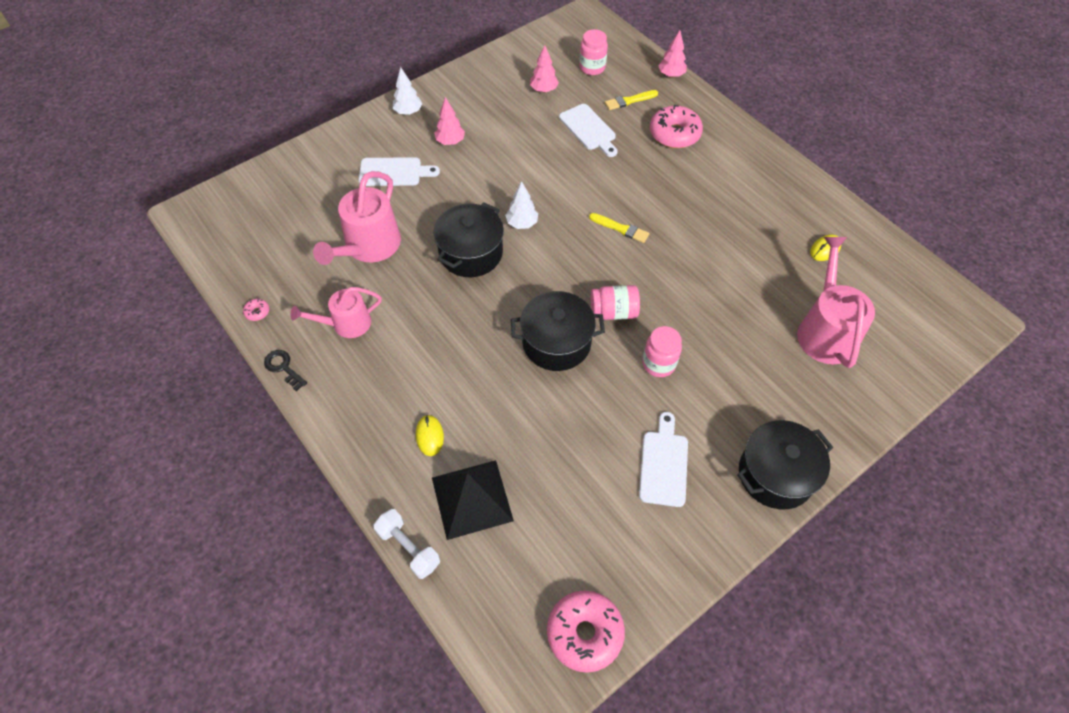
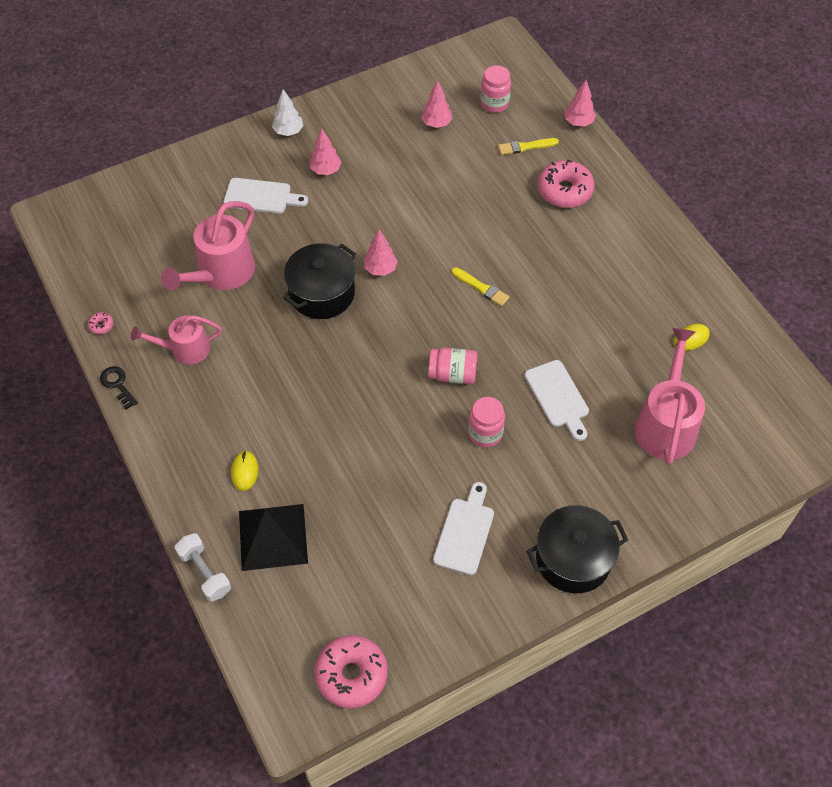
camera: 10 degrees right, 0 degrees up
(522, 223) = (380, 269): white tree -> pink tree
(556, 342) = (388, 397): black pot -> none
(589, 129) = (474, 174): white cutting board -> white cutting board (558, 397)

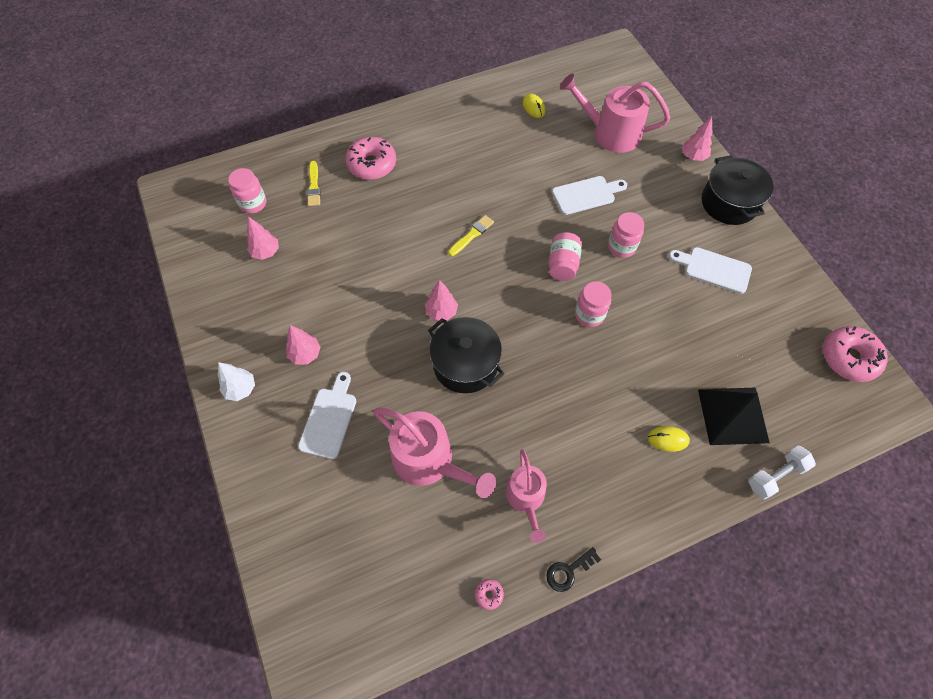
camera: 85 degrees left, 5 degrees up
(389, 400) = (589, 314): none -> pink jar
(578, 122) = (294, 145): pink tree -> pink tree (693, 156)

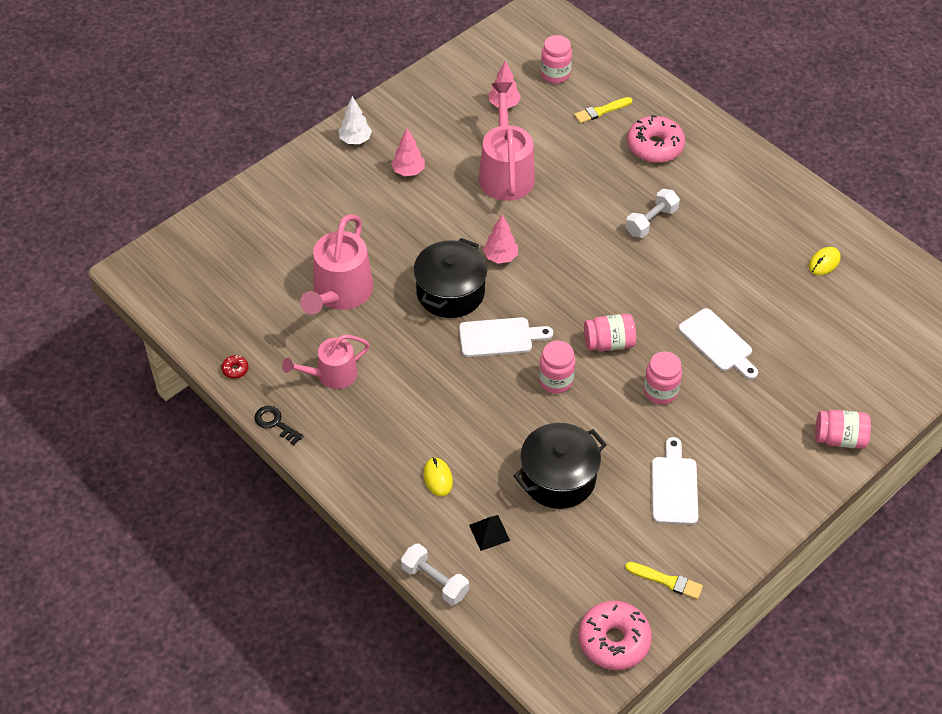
camera: 70 degrees right, 10 degrees down
(329, 419) = (352, 210): white cutting board -> white cutting board (500, 337)
(449, 194) = (651, 221): none -> white dumbbell
(472, 235) = (607, 255): yellow brush -> yellow brush (666, 581)
(489, 594) = (235, 369): pink donut -> red donut
(610, 133) = (827, 346): pink watering can -> pink watering can (505, 173)
(693, 156) = (839, 438): pink tree -> pink jar
(729, 203) = (784, 488): black pot -> black pot (558, 478)
(733, 415) = (489, 532): black pyramid -> black pyramid, size x0.48

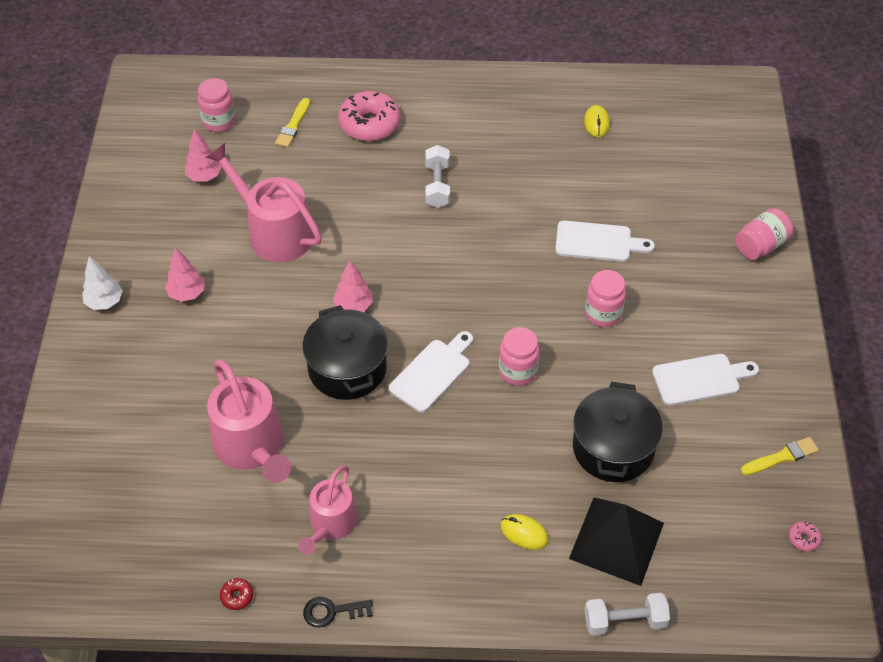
camera: 45 degrees left, 0 degrees up
(489, 532) = (616, 540): black pyramid -> black pyramid, size x2.10
(609, 343) = (521, 307): pink jar -> none
(614, 640) = (803, 539): pink donut -> pink donut, size x0.41
(674, 486) = (700, 379): white cutting board -> white cutting board turned 120 degrees clockwise

